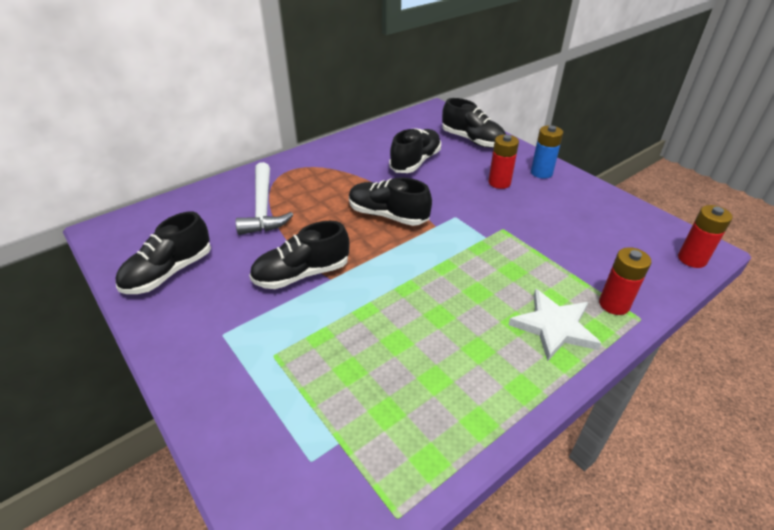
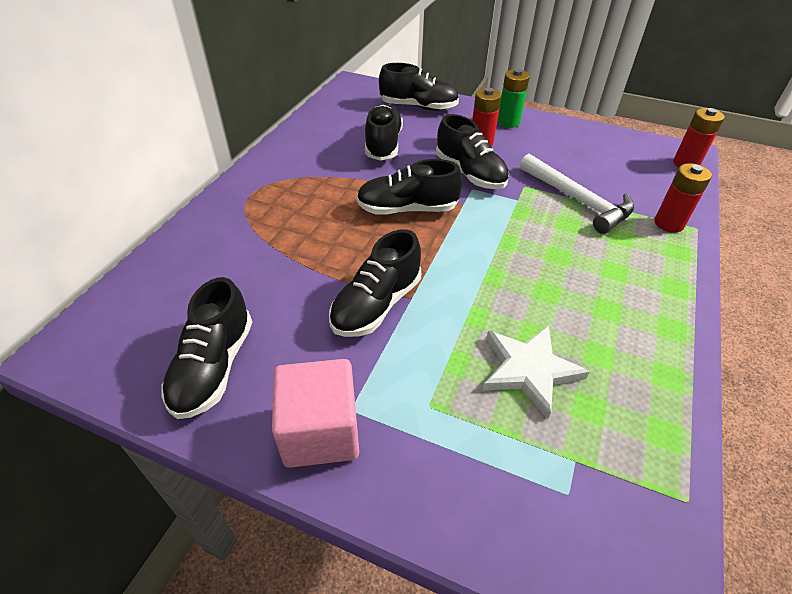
camera: 30 degrees left, 5 degrees up
(192, 339) = (320, 431): none -> pink cube
(263, 207) = (261, 246): white hammer -> white hammer (578, 200)
(465, 204) = (470, 173): none -> black shoe
(541, 173) = (508, 122): blue battery -> green battery
(554, 327) = (645, 262): white star -> white star (529, 370)

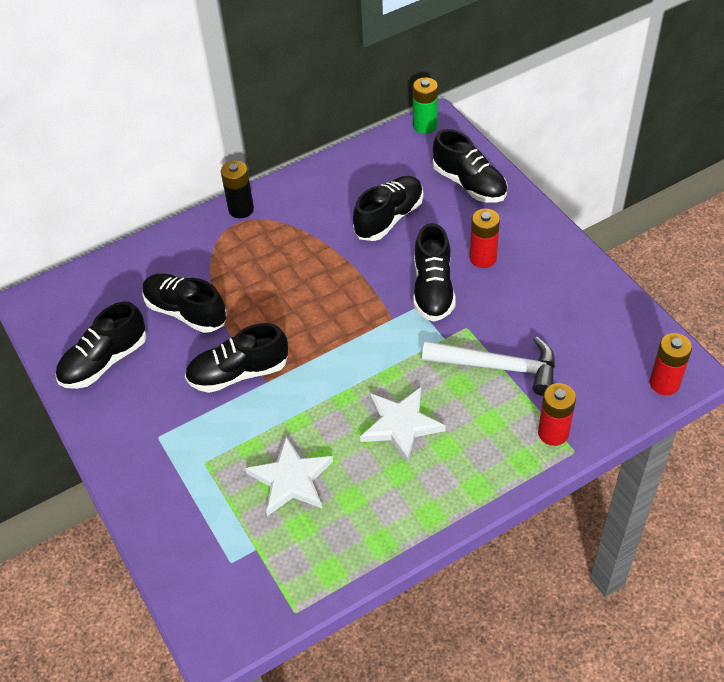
camera: 40 degrees right, 5 degrees up
(246, 182) = (241, 209): none -> black battery
(320, 431) = (130, 439): pink cube -> none
(407, 209) = (341, 300): black shoe -> black shoe (186, 312)
(508, 122) = (539, 245): green battery -> green battery (425, 126)
(562, 273) = (401, 424): none -> white star
(578, 200) = (498, 367): white hammer -> white hammer turned 75 degrees counterclockwise

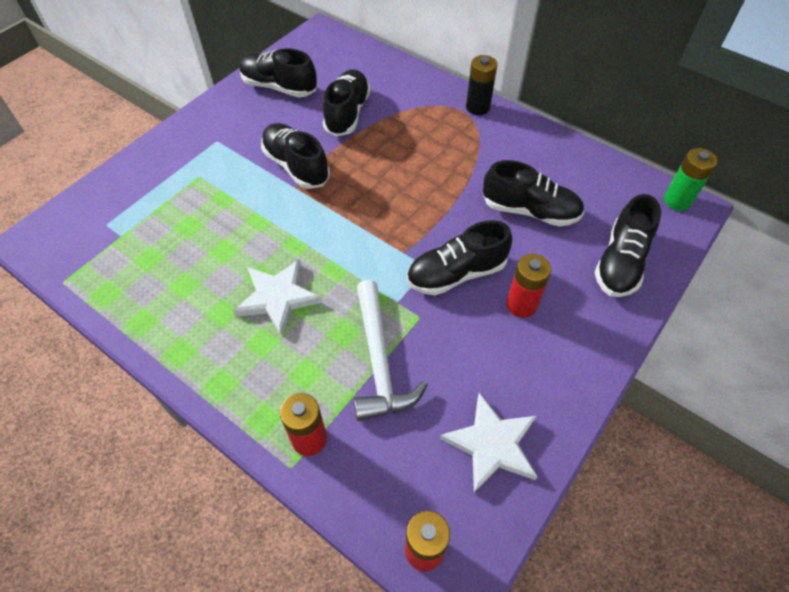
camera: 65 degrees right, 5 degrees up
(291, 479) = (195, 236): white star -> white star (492, 444)

